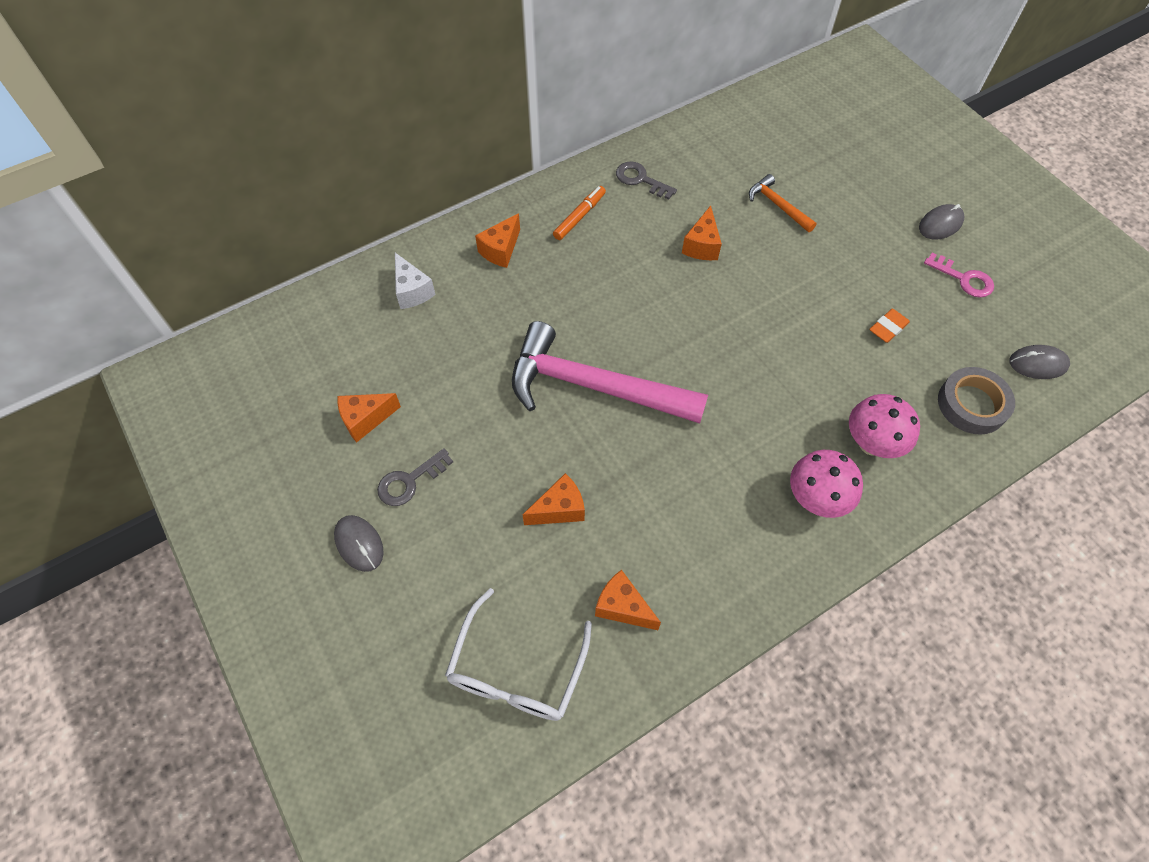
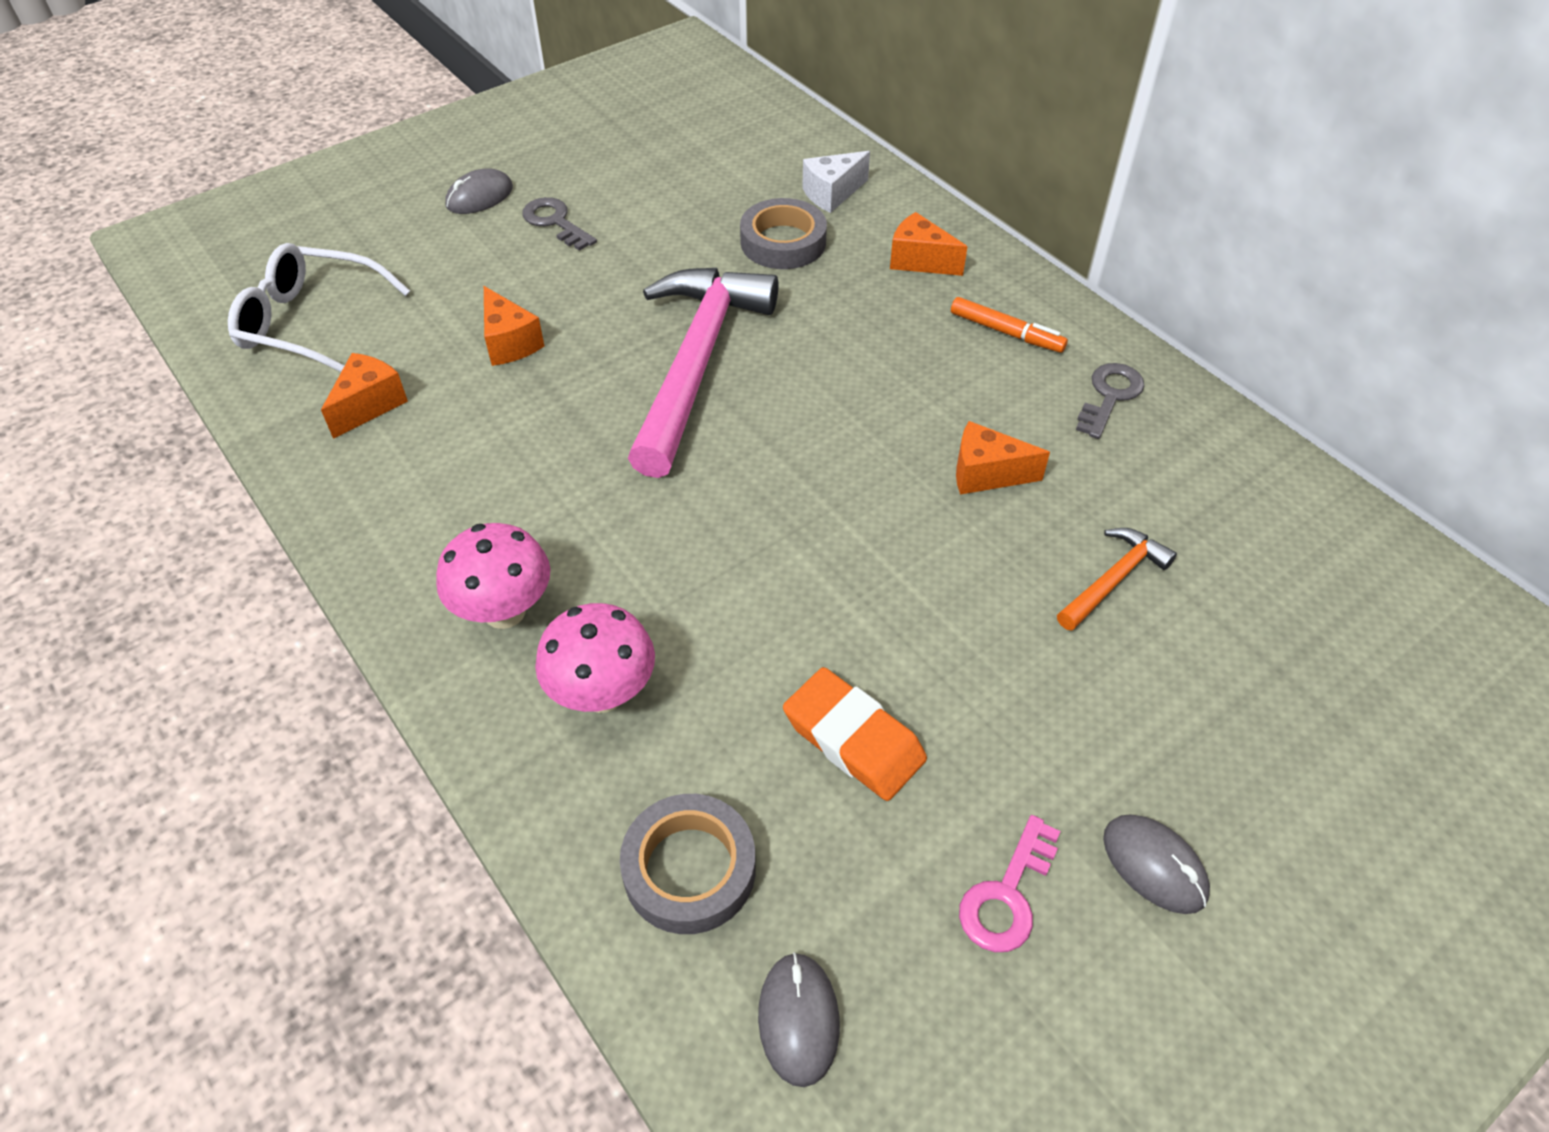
camera: 85 degrees right, 10 degrees down
(365, 420) = (638, 182): orange cheese -> none
(465, 326) = (783, 242): none -> grey tape
(888, 328) = (853, 739): orange eraser -> orange eraser, size x1.63

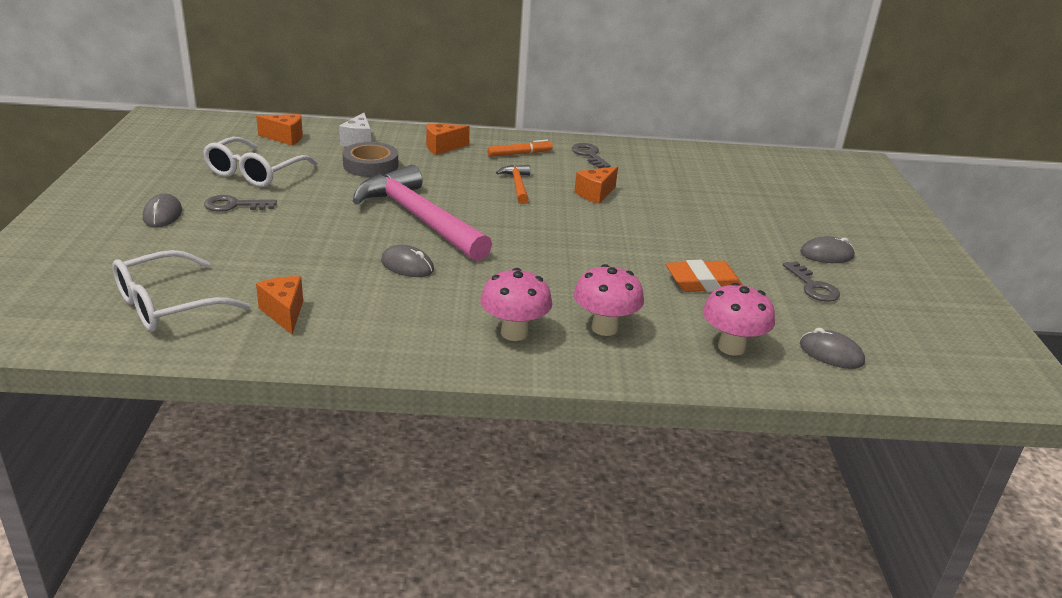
camera: 55 degrees left, 20 degrees down
(509, 343) = (311, 255): orange cheese -> orange cheese (285, 138)
(568, 426) = (407, 266): none -> grey mouse
(646, 183) = (254, 173): none -> white glasses
(689, 869) = (731, 347): grey tape -> pink mushroom
(1007, 895) = (813, 286): pink key -> grey key
(1113, 579) = (686, 199): orange hammer -> orange hammer (517, 185)

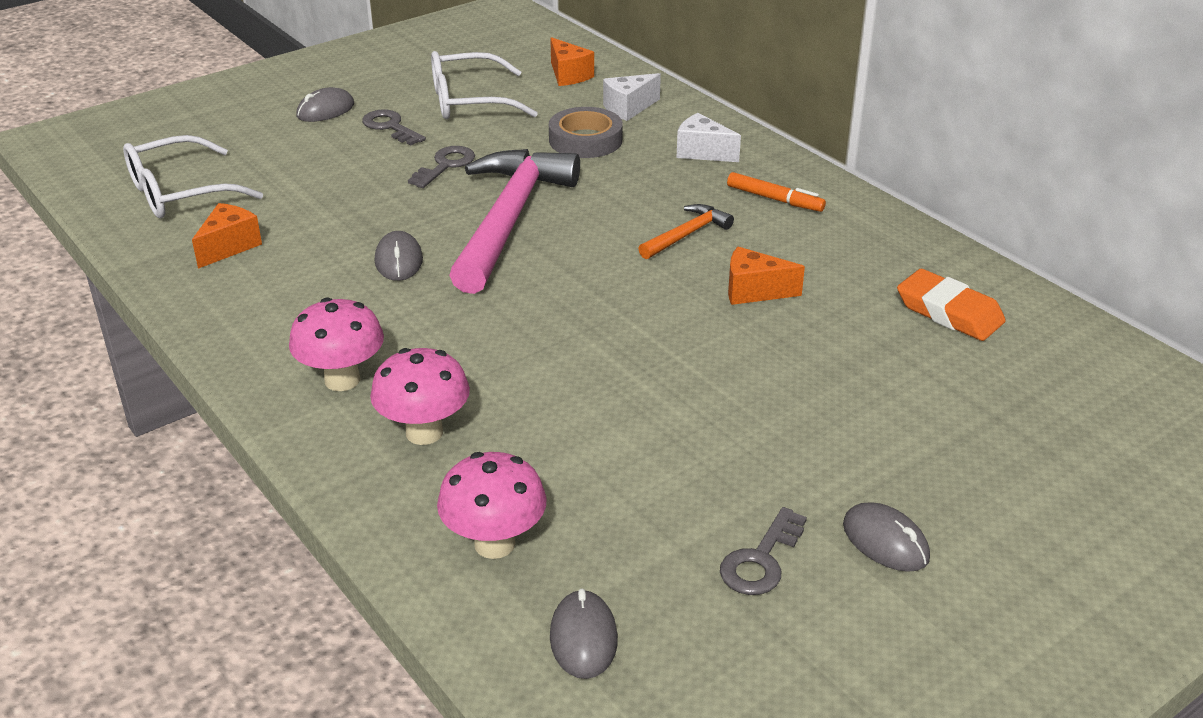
camera: 55 degrees right, 5 degrees up
(168, 305) = (179, 193): white glasses -> white glasses turned 45 degrees counterclockwise
(442, 147) = (702, 152): orange cheese -> white cheese
(589, 155) = (861, 241): grey key -> grey key (445, 165)
(703, 282) = (635, 461): orange eraser -> orange eraser (949, 312)

